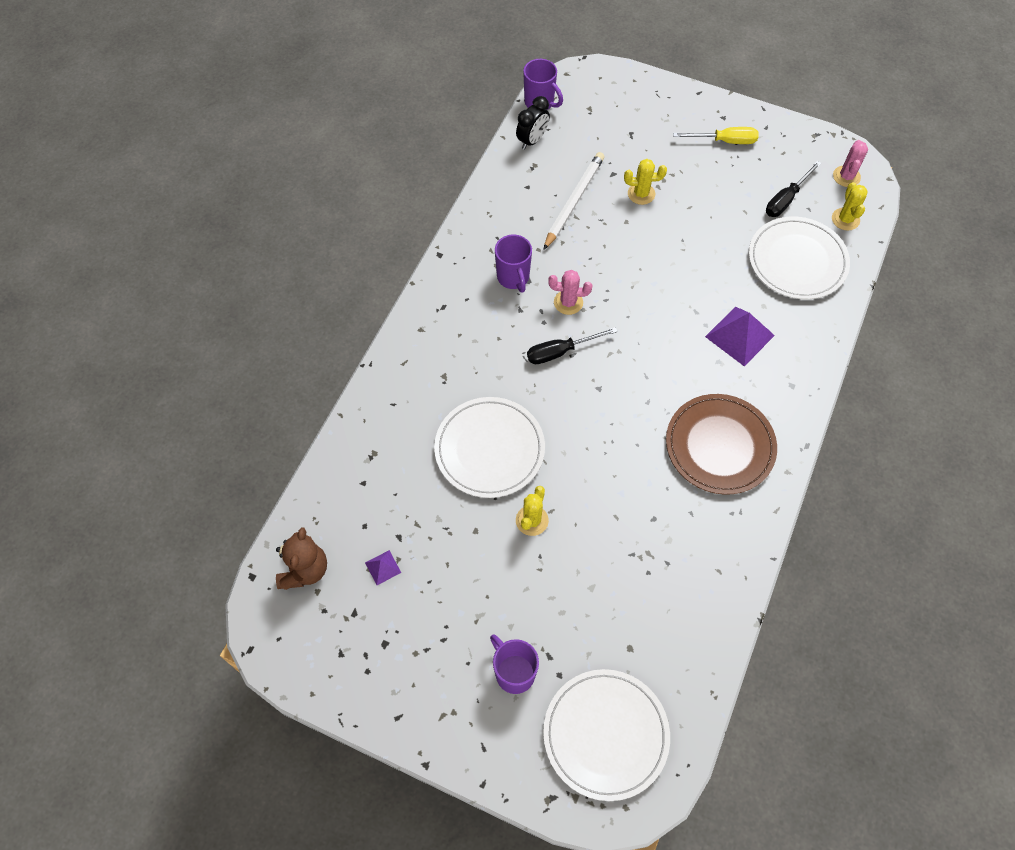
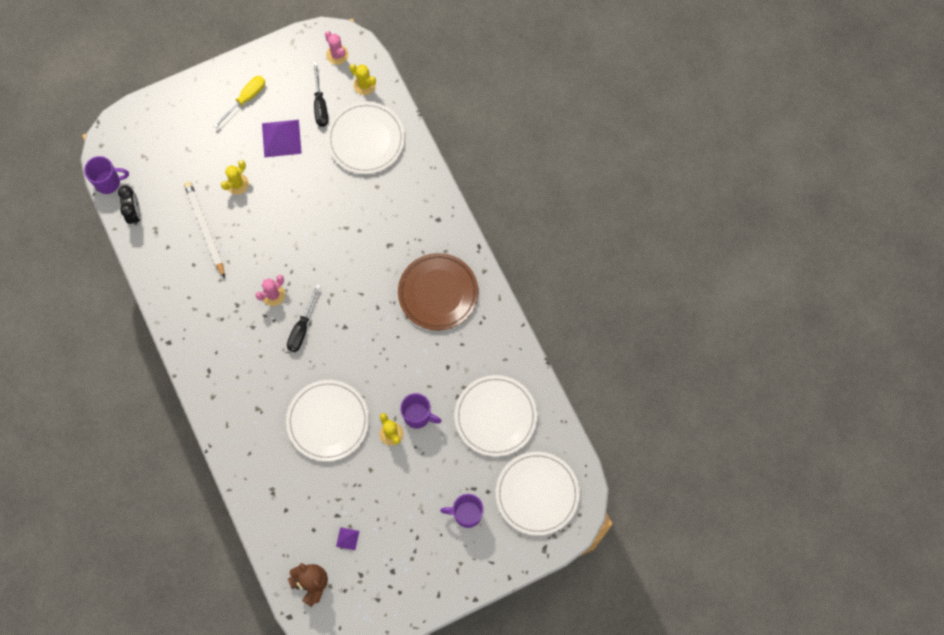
camera: 50 degrees left, 10 degrees up
(513, 278) = (226, 312): purple mug -> purple mug (418, 416)
(648, 613) = (495, 416): none -> white plate
(739, 335) = (383, 218): purple pyramid -> purple pyramid (281, 138)

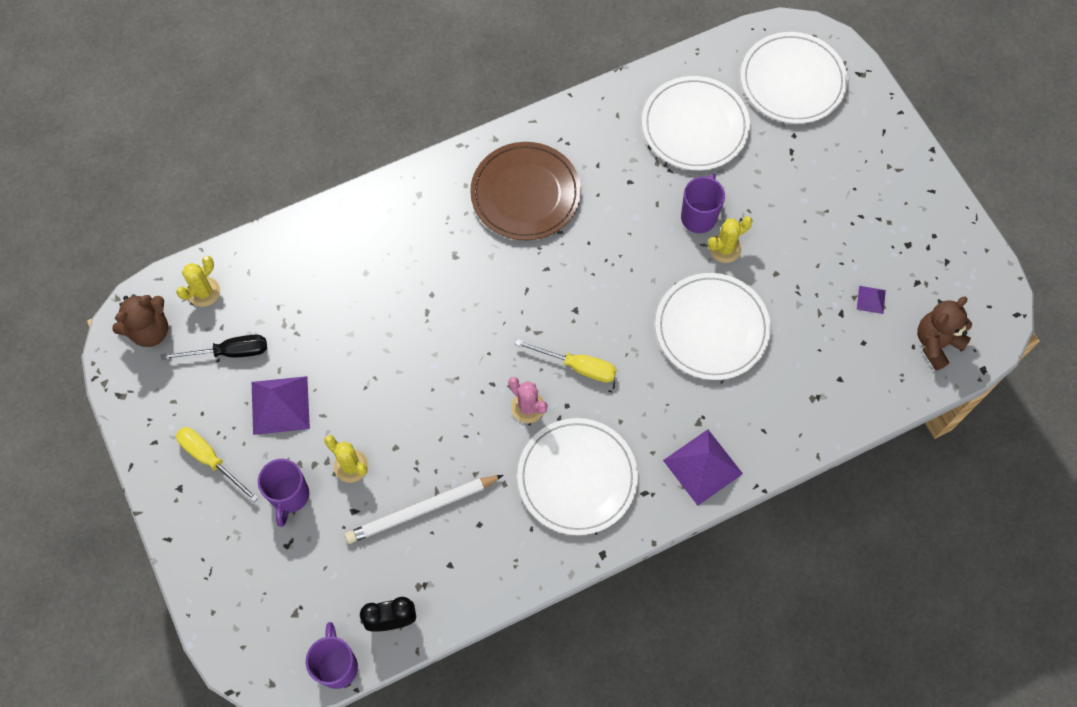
camera: 90 degrees left, 5 degrees down
(225, 410) = (703, 467): none -> purple pyramid
(302, 328) = (577, 366): black screwdriver -> yellow screwdriver
(337, 55) = (150, 330): pink cactus -> brown teddy bear
(366, 139) = (291, 288): white plate -> white plate (577, 477)
(466, 514) = (825, 159): purple mug -> purple mug (289, 496)

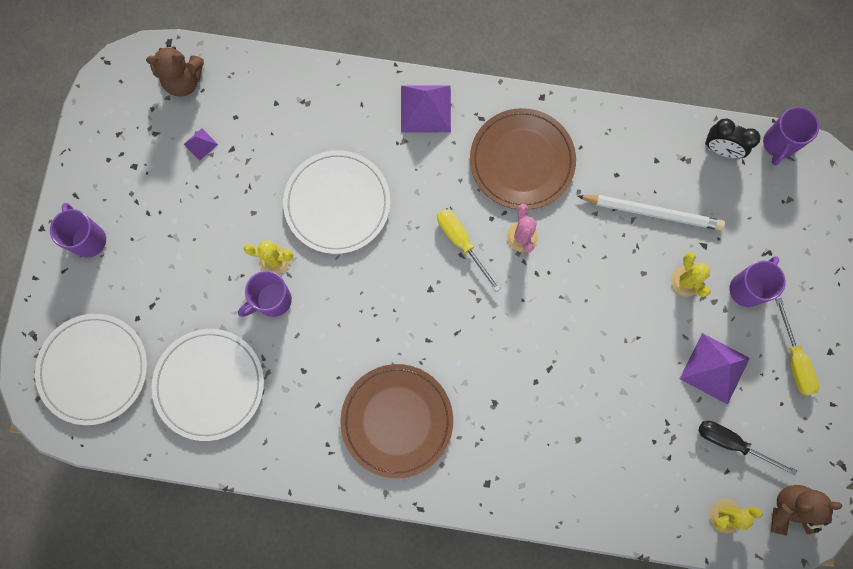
camera: 145 degrees left, 10 degrees up
(577, 477) = (522, 160): white plate -> brown plate
(887, 166) = (89, 239): none -> purple mug

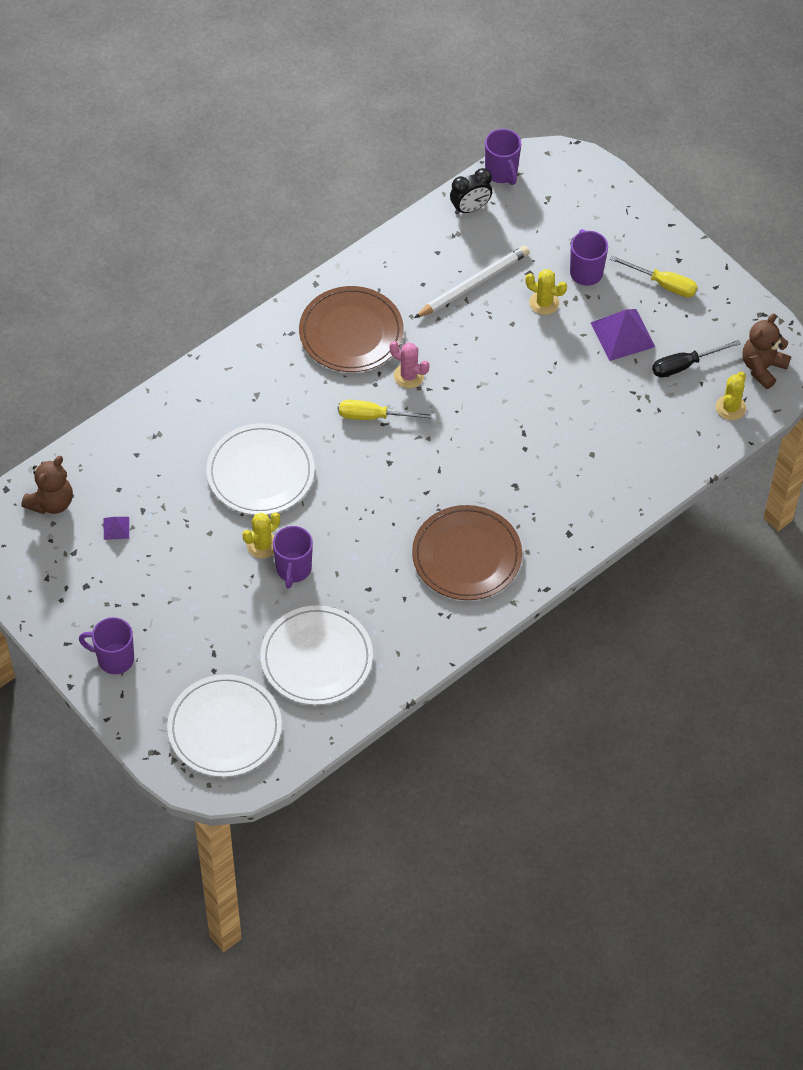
camera: 50 degrees left, 20 degrees down
(425, 108) = (246, 362): purple pyramid -> none

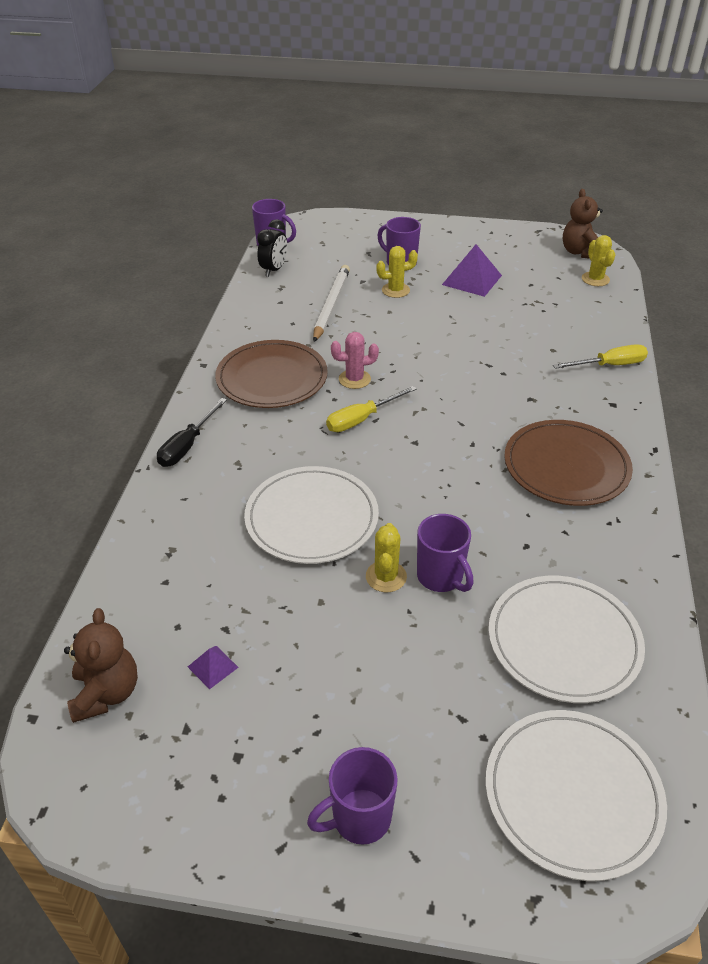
camera: 40 degrees left, 15 degrees down
(662, 284) = (458, 245): yellow screwdriver -> yellow screwdriver (609, 365)
(685, 365) = (534, 274): black screwdriver -> black screwdriver (187, 445)

